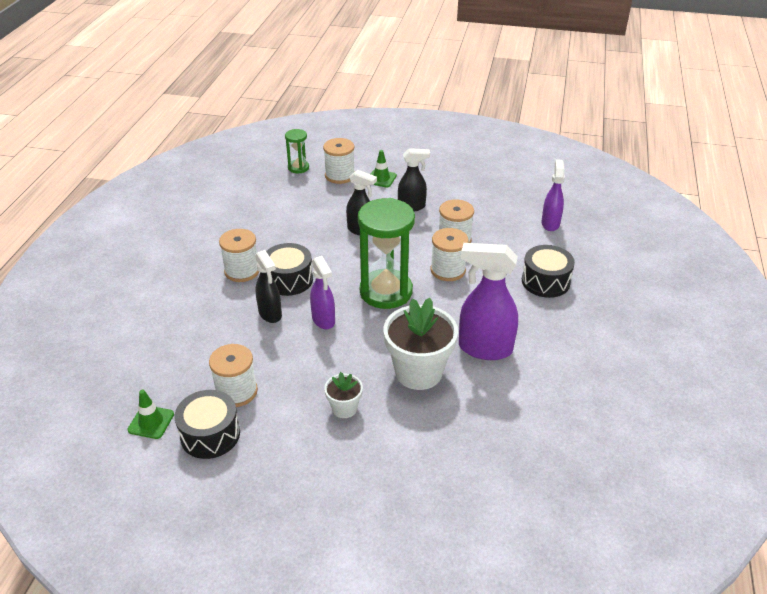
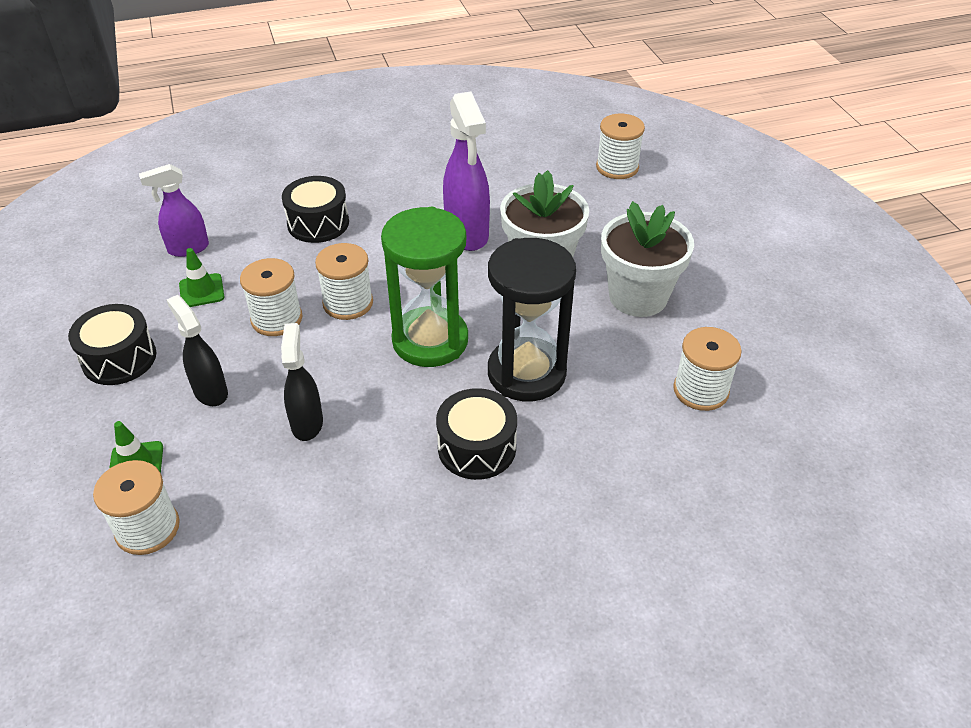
camera: 120 degrees left, 5 degrees up
(151, 422) = (811, 439): green traffic cone -> green traffic cone (201, 291)
(210, 434) = (771, 378): black drum -> black drum (119, 358)
(242, 271) = (498, 514): white spool -> white spool (617, 167)
(270, 314) = (558, 430): black spray bottle -> none
(298, 168) = (141, 612): green hourglass -> none
(323, 320) = (526, 373): purple spray bottle -> black hourglass
(344, 408) = (638, 297): white flower pot -> white flower pot, size x1.98

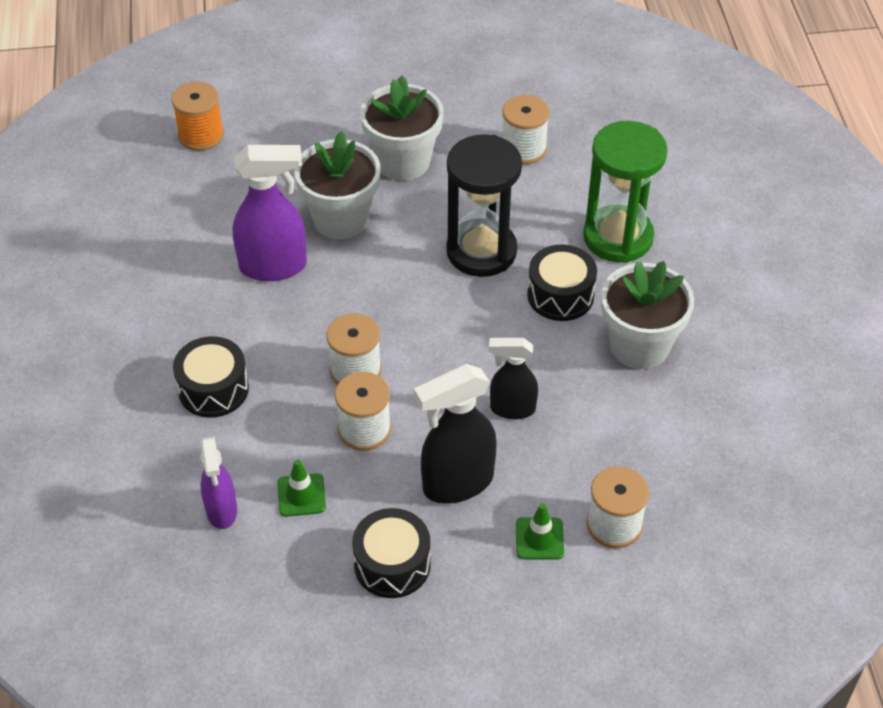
camera: 80 degrees left, 5 degrees up
(210, 391) = (457, 483): black spray bottle -> black spray bottle, size x1.60
(411, 531) = (639, 345): none -> white flower pot
(430, 340) = (425, 312): green hourglass -> green hourglass (618, 237)
(617, 167) = (201, 135): white spool -> orange spool

